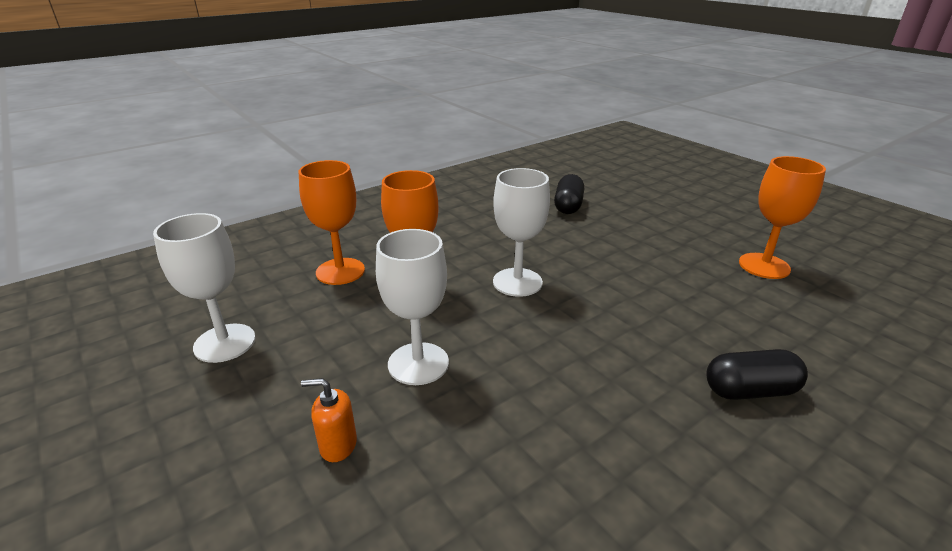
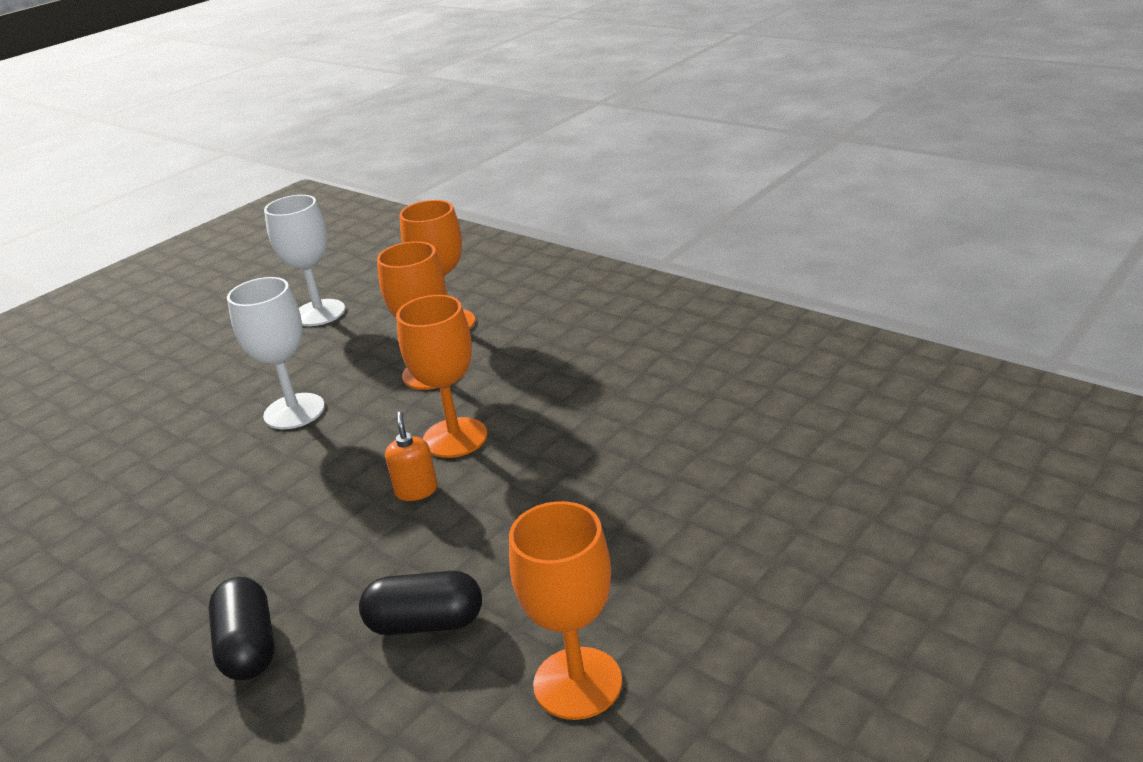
camera: 80 degrees right, 0 degrees up
(338, 445) = (194, 403): orange soap dispenser -> orange soap dispenser (416, 490)
(517, 282) = (455, 438): white goblet -> orange goblet
(568, 206) = (709, 441): black capsule -> black capsule (426, 623)

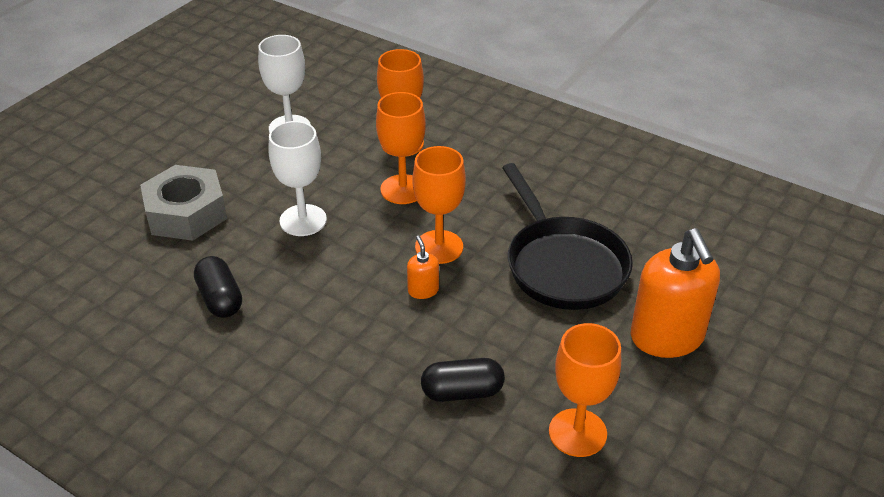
camera: 10 degrees left, 10 degrees up
(157, 407) = (186, 213): none -> grey nut
(249, 647) = (341, 410): black capsule -> black capsule (220, 299)
(615, 455) = (562, 265): none -> black pan
(743, 548) = (667, 337): none -> orange soap dispenser

